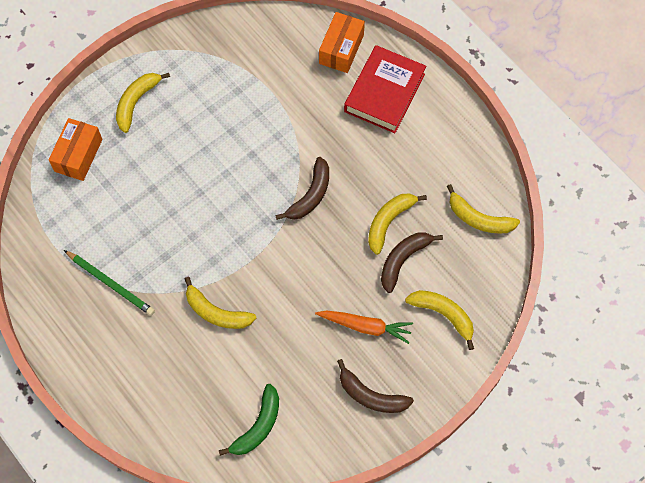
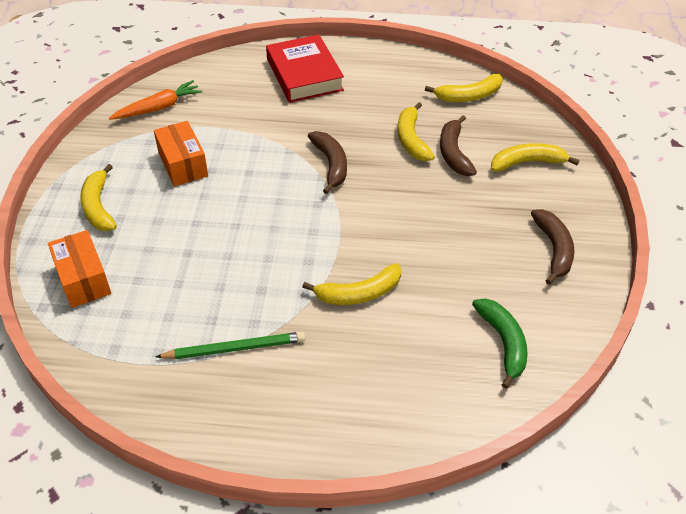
camera: 45 degrees left, 20 degrees down
(341, 49) = (238, 72): orange box -> orange box (183, 164)
(365, 326) = (486, 211): orange carrot -> orange carrot (158, 108)
(371, 395) = (554, 249): brown banana -> brown banana turned 75 degrees counterclockwise

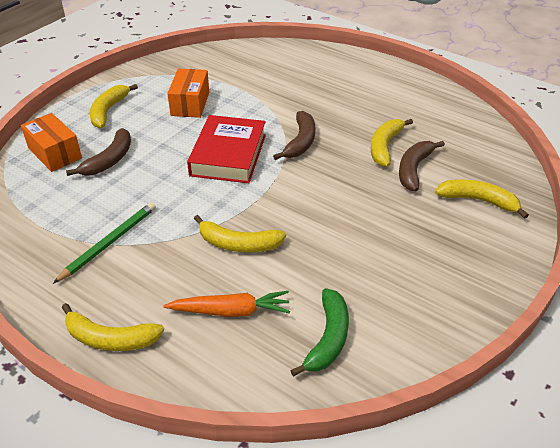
camera: 30 degrees right, 5 degrees down
(83, 279) = (55, 153): orange box -> orange box turned 45 degrees counterclockwise
(158, 108) = (207, 62): orange carrot -> orange carrot (231, 311)
(235, 348) = (109, 243): green pencil -> green pencil turned 75 degrees counterclockwise
(304, 74) = (336, 73): red book -> red book (228, 155)
(469, 96) = (466, 131): yellow banana -> yellow banana (110, 339)
(554, 249) = (444, 281): brown banana -> brown banana (109, 160)

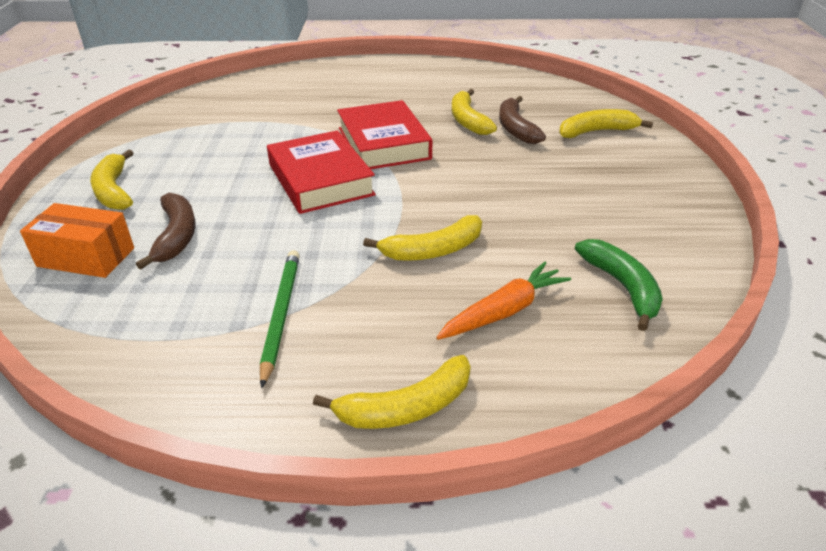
camera: 35 degrees left, 5 degrees down
(190, 104) = (216, 151): orange box -> none
(300, 142) = (383, 143): brown banana -> red book

